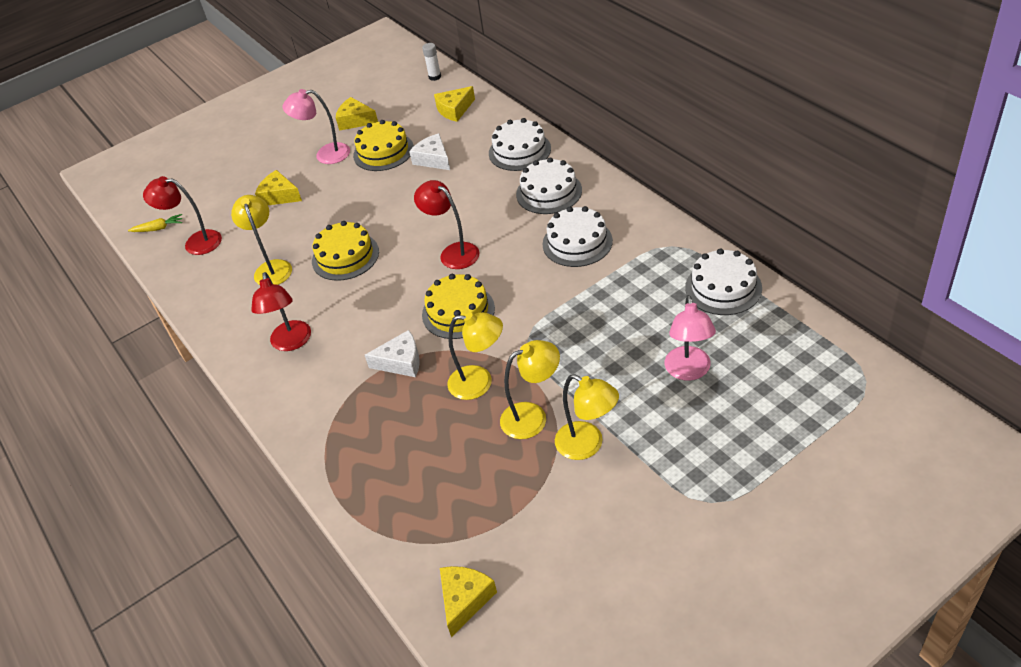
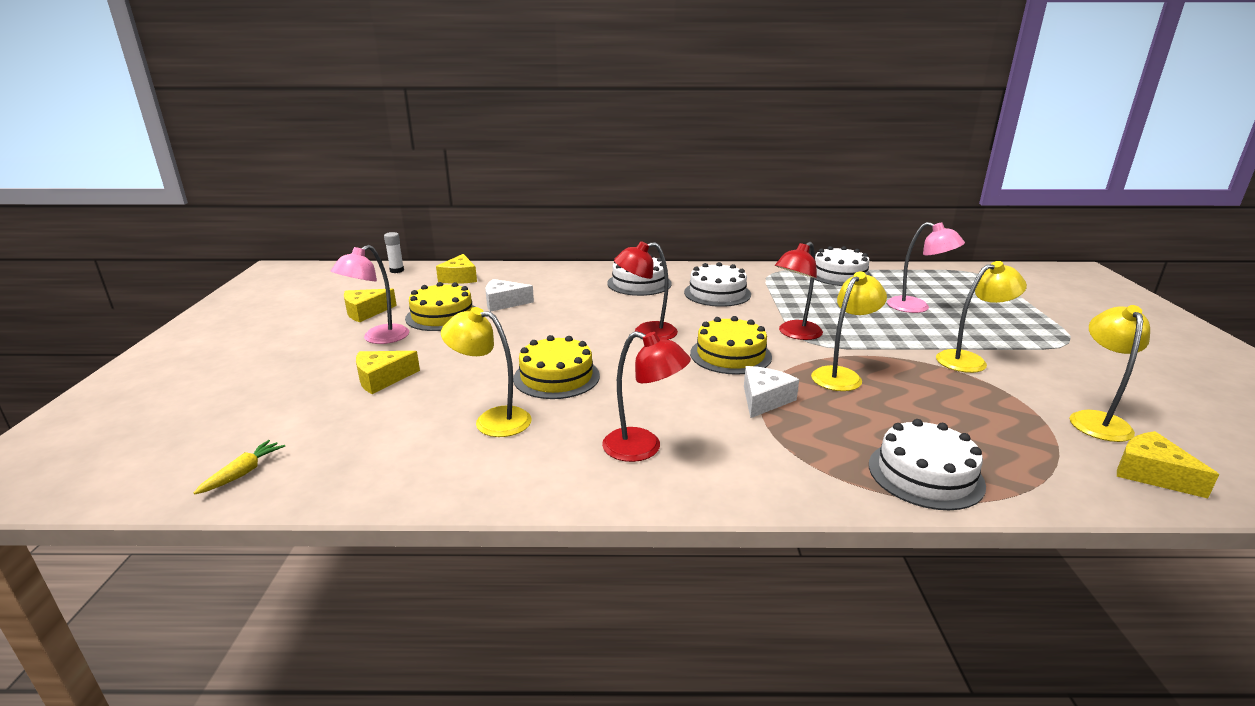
camera: 60 degrees left, 20 degrees down
(195, 242) = (337, 454): red lamp -> red lamp (795, 334)
(519, 151) = (568, 276): white cake -> white cake (925, 474)
(533, 417) = (912, 369): yellow lamp -> yellow lamp (1096, 420)

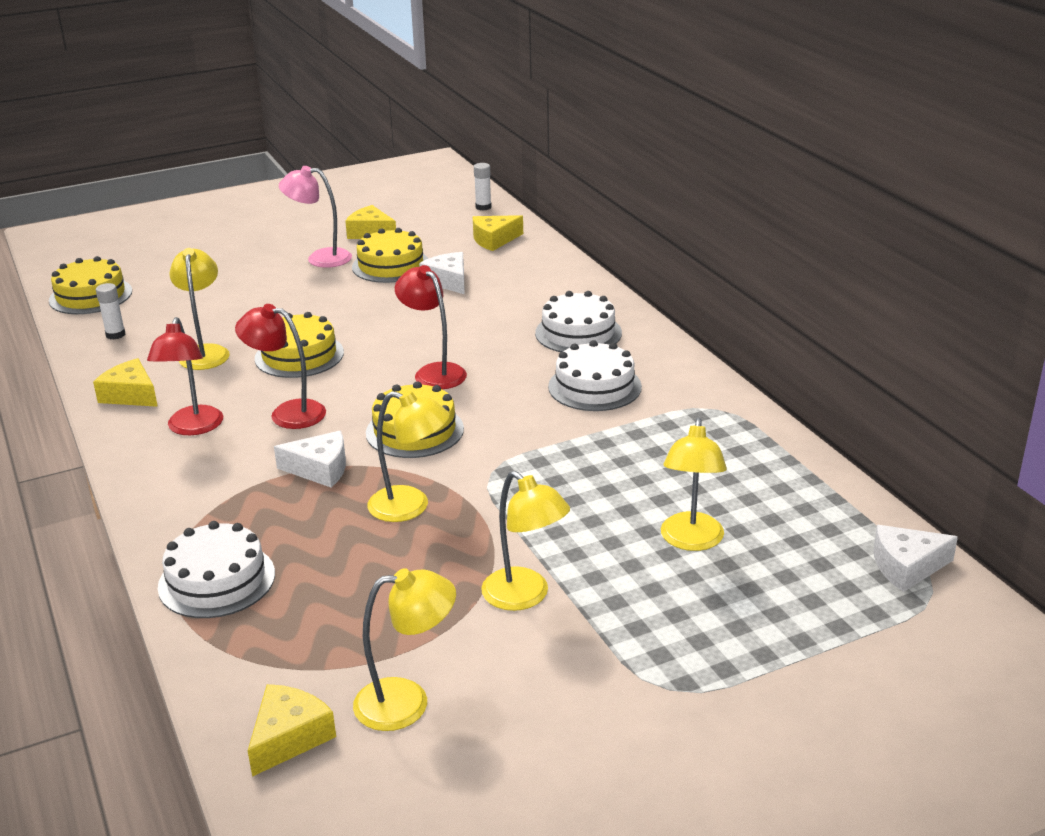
camera: 65 degrees right, 5 degrees up
(243, 473) = (90, 296): yellow carrot -> yellow cake
(377, 468) = (115, 335): none -> white glue stick
(382, 379) = (247, 287): yellow cheese -> yellow cheese (130, 395)
(795, 334) = (507, 460): red lamp -> red lamp (287, 413)
(839, 275) = (769, 461): white cake -> none
(917, 307) = (691, 541): pink lamp -> yellow lamp
(955, 272) = (906, 567): none -> white cheese

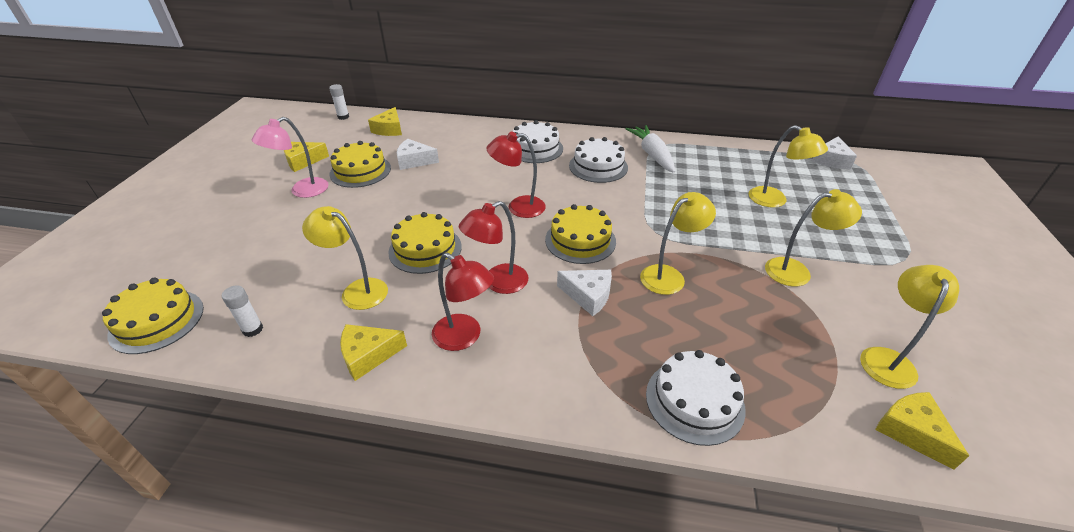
camera: 55 degrees left, 10 degrees up
(320, 469) = (588, 295): white cheese -> white cheese turned 75 degrees clockwise
(684, 412) = (652, 154): none -> white carrot

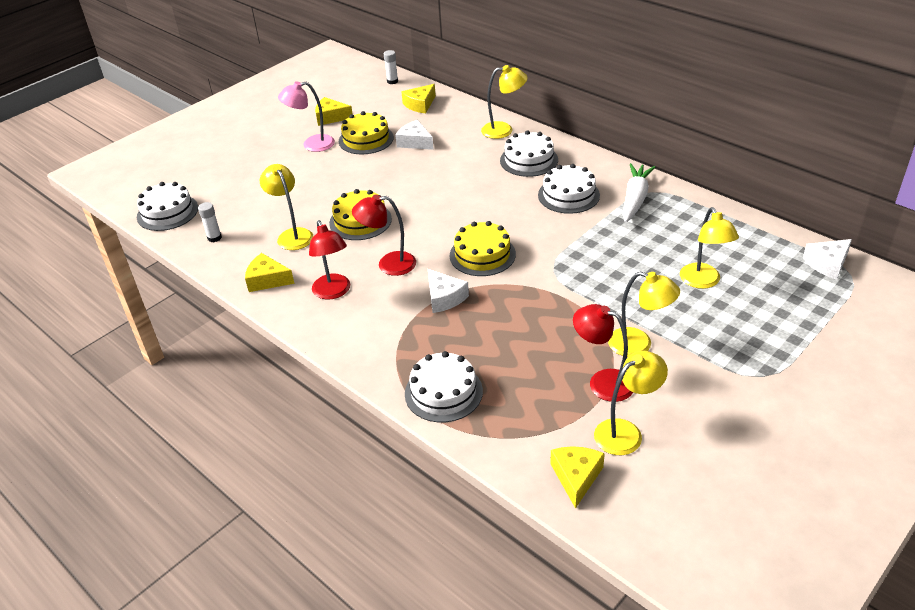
camera: 35 degrees right, 0 degrees up
(157, 321) = (167, 212): yellow cake -> white cake
(518, 207) = (460, 210): red lamp -> red lamp (602, 382)
(669, 275) = (523, 307): yellow lamp -> yellow lamp (504, 130)

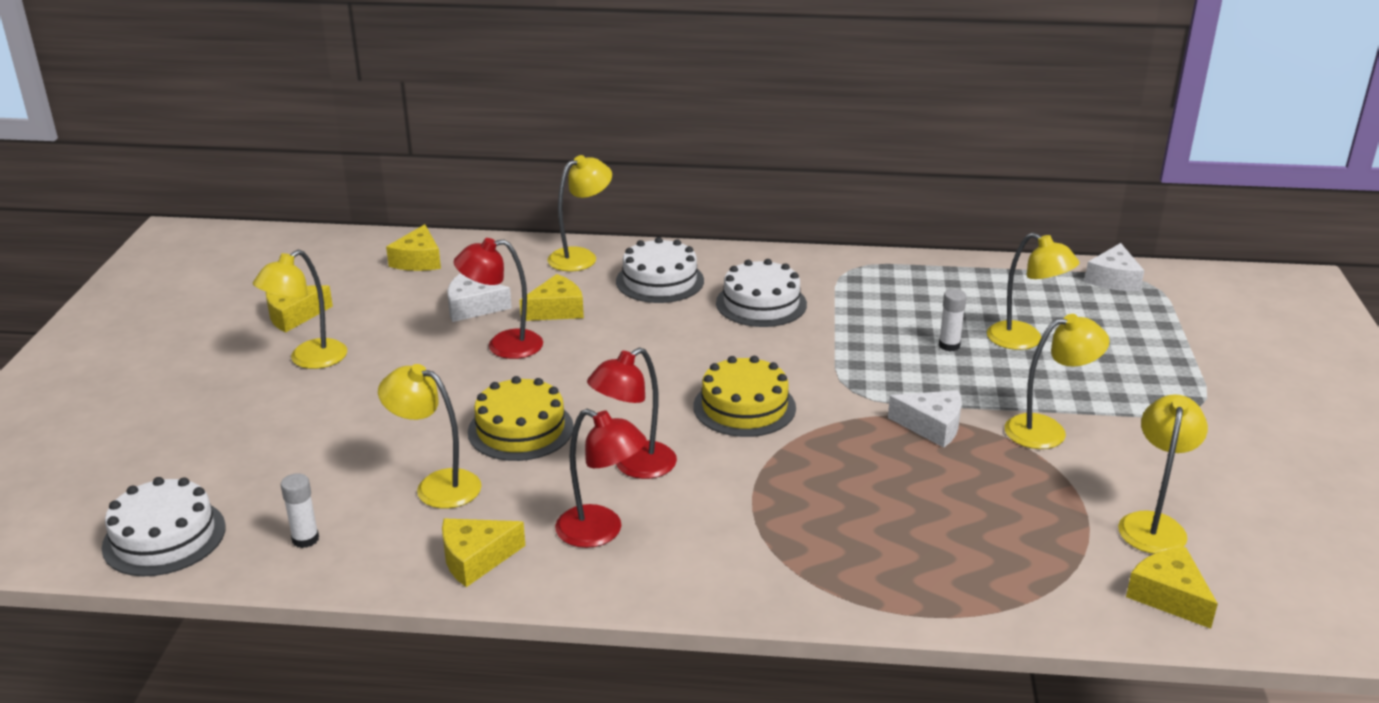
camera: 40 degrees left, 10 degrees down
(312, 145) = (309, 360): pink lamp -> yellow lamp
(366, 139) = (390, 326): yellow cake -> none
(392, 81) = (335, 243): white glue stick -> white glue stick (949, 345)
(443, 392) = (907, 582): white cake -> none
(444, 298) = (762, 475): white cheese -> white cheese (932, 426)
(454, 159) = (556, 310): none -> yellow cheese
(602, 382) = (1062, 485): red lamp -> red lamp (503, 346)
(635, 199) = (842, 282): white carrot -> none

